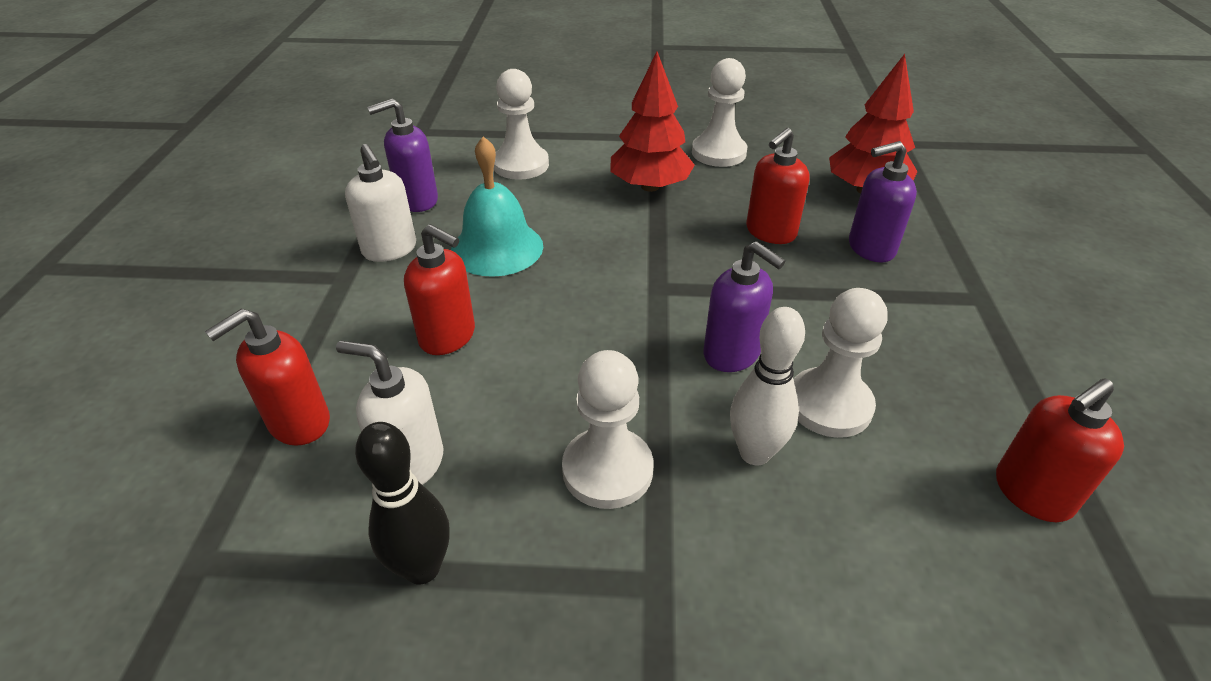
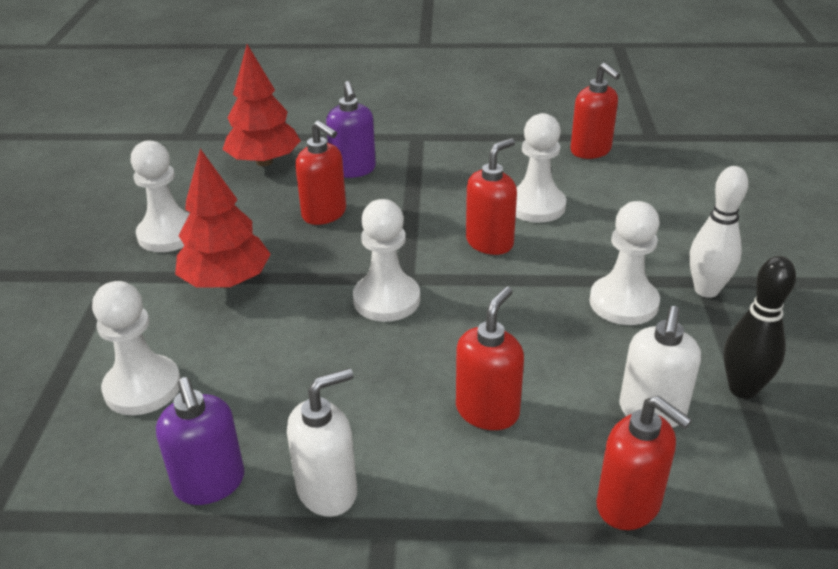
camera: 90 degrees left, 5 degrees down
(497, 248) = (332, 391): turquoise bell -> none
(621, 275) = (386, 299): none -> white pawn
(732, 354) = (490, 242): purple soap dispenser -> red soap dispenser
(755, 453) = (588, 238): white bowling pin -> white bowling pin (706, 290)

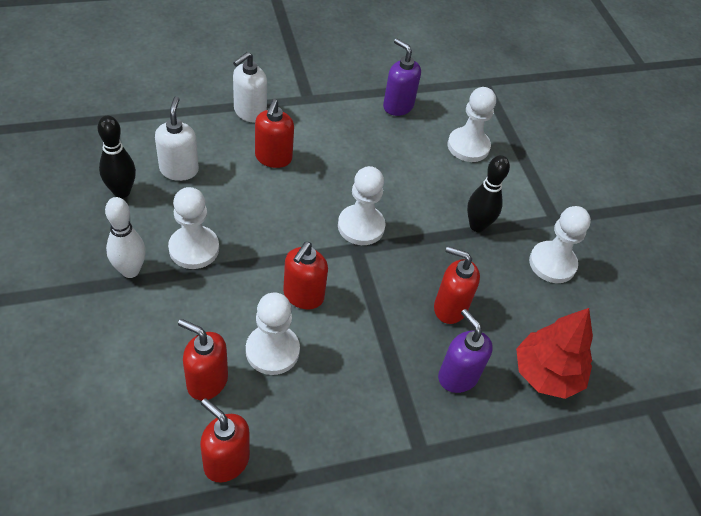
camera: 155 degrees right, 15 degrees up
(226, 281) = (477, 226): red tree -> black bowling pin
(328, 490) = (341, 110): white soap dispenser -> white soap dispenser (249, 112)
(629, 505) = (194, 121): red soap dispenser -> red soap dispenser (207, 381)

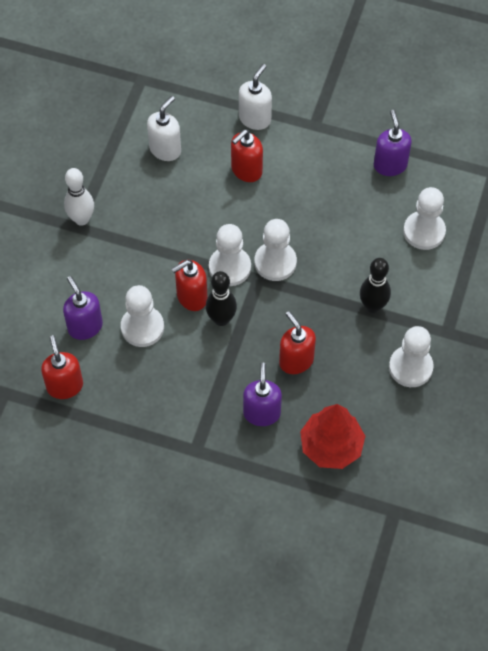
camera: 40 degrees right, 10 degrees up
(121, 191) = (112, 150): black bowling pin -> black bowling pin (221, 319)
(194, 248) = (136, 222): white pawn -> white pawn (230, 267)
(207, 381) = (85, 326): red soap dispenser -> purple soap dispenser
(249, 112) = (255, 118): white soap dispenser -> white soap dispenser turned 135 degrees clockwise

